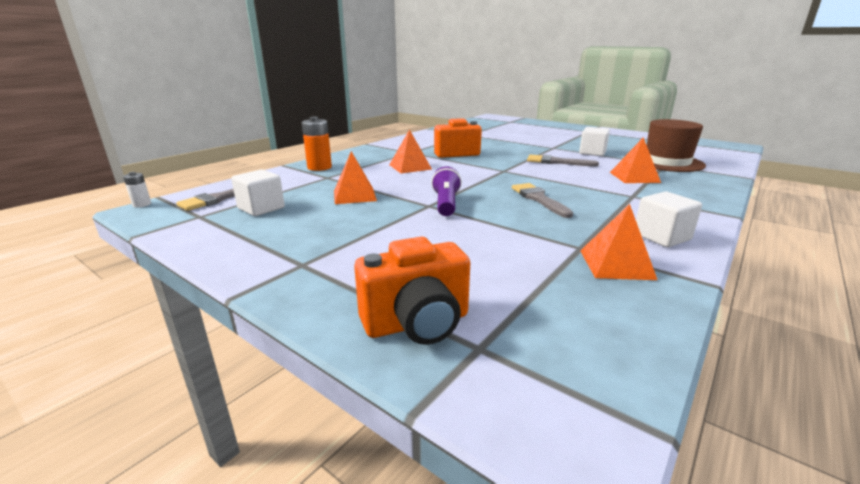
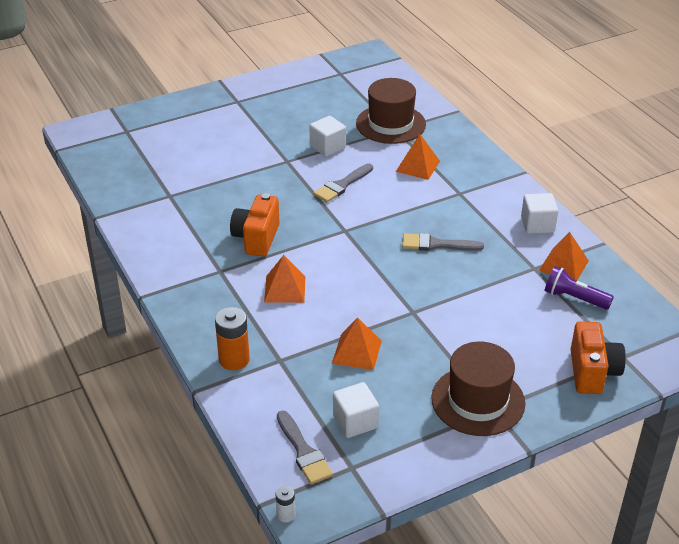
camera: 65 degrees left, 15 degrees up
(313, 253) = (478, 401): none -> brown hat
(446, 204) = (415, 300): purple flashlight -> purple flashlight (574, 298)

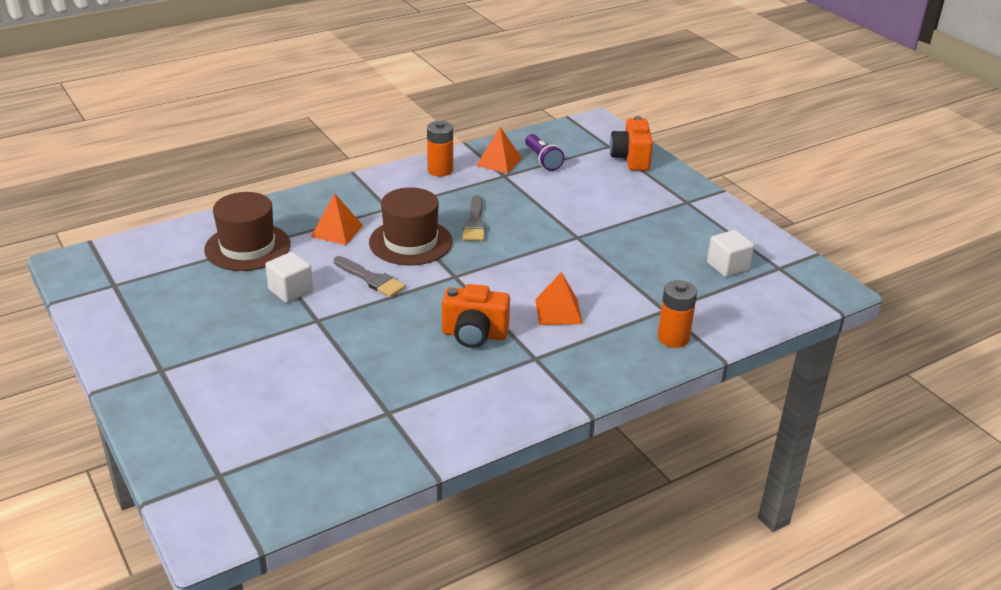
camera: 95 degrees left, 5 degrees down
(286, 515) = (845, 299): white battery -> none
(303, 451) = (773, 292): grey brush -> none
(356, 352) = (640, 266): orange pyramid -> none
(478, 401) = (680, 208): brown hat -> brown hat (410, 242)
(537, 225) = (440, 170): white cube -> orange battery
(574, 298) = (542, 160): purple flashlight -> purple flashlight turned 45 degrees counterclockwise
(592, 372) = (631, 159): orange camera -> orange camera turned 90 degrees counterclockwise

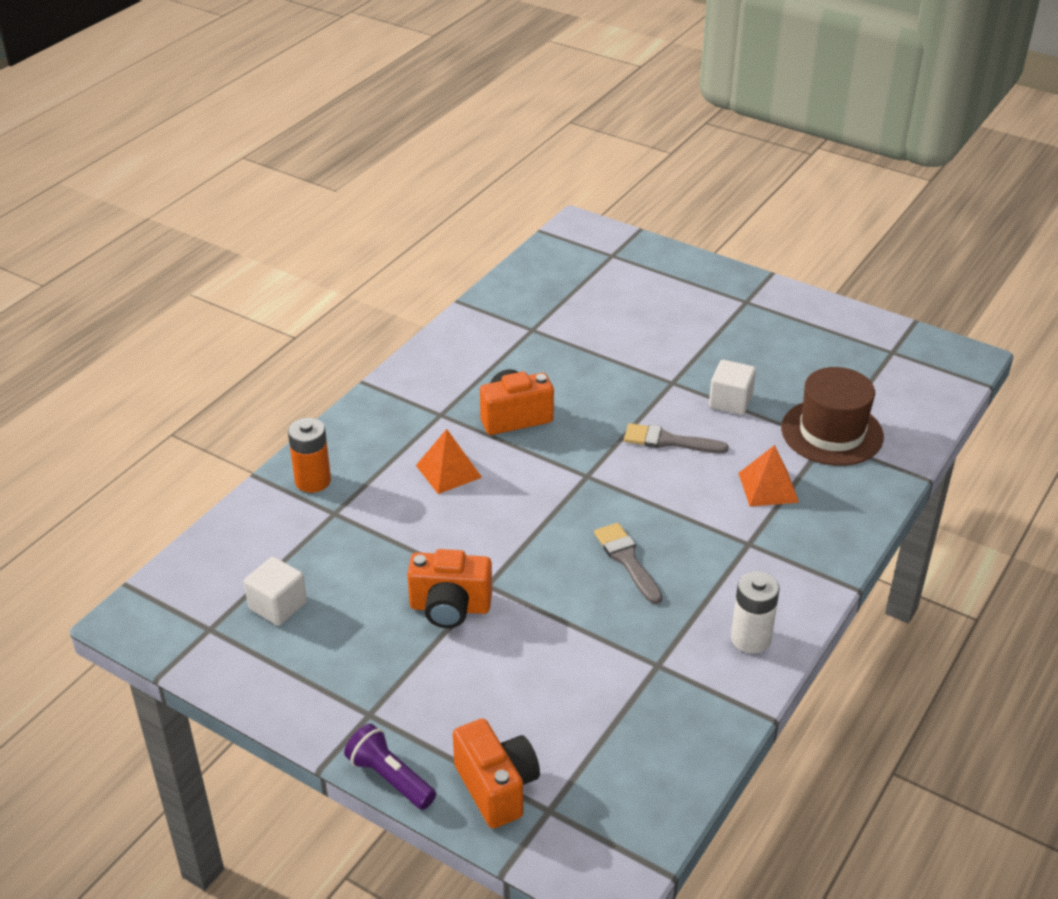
camera: 155 degrees right, 5 degrees up
(410, 242) = (673, 502): brown hat -> none
(440, 170) = (750, 639): orange battery -> white battery
(499, 162) = (687, 692): orange pyramid -> none
(542, 160) = (628, 724): purple flashlight -> purple flashlight (390, 778)
(610, 233) = (450, 607): none -> orange camera

